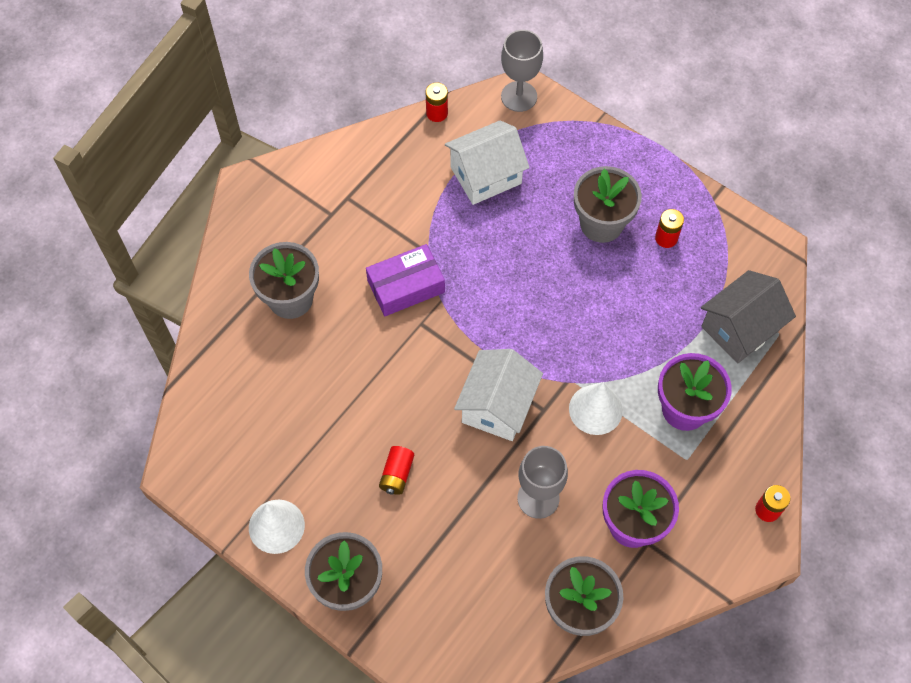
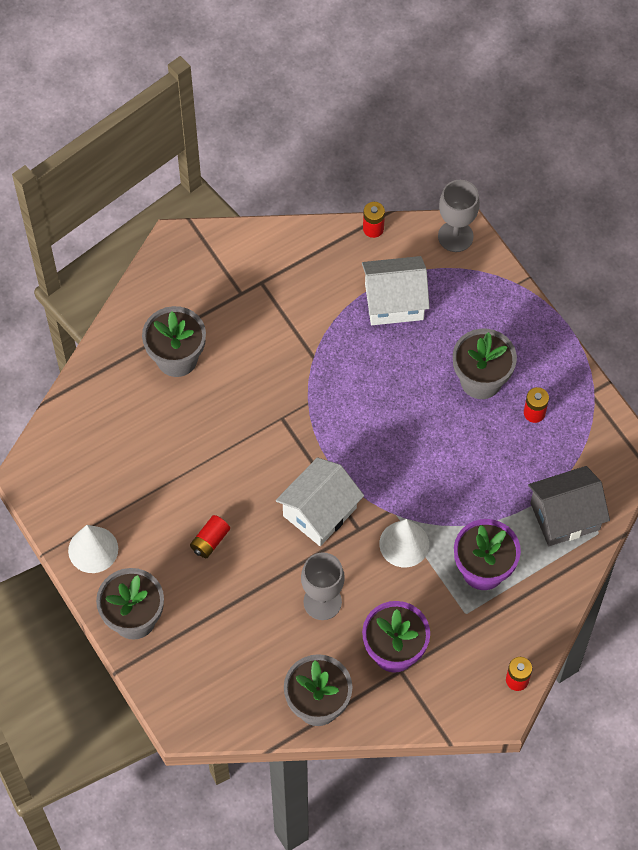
camera: 20 degrees right, 0 degrees up
(406, 286) = (282, 380): purple box -> none

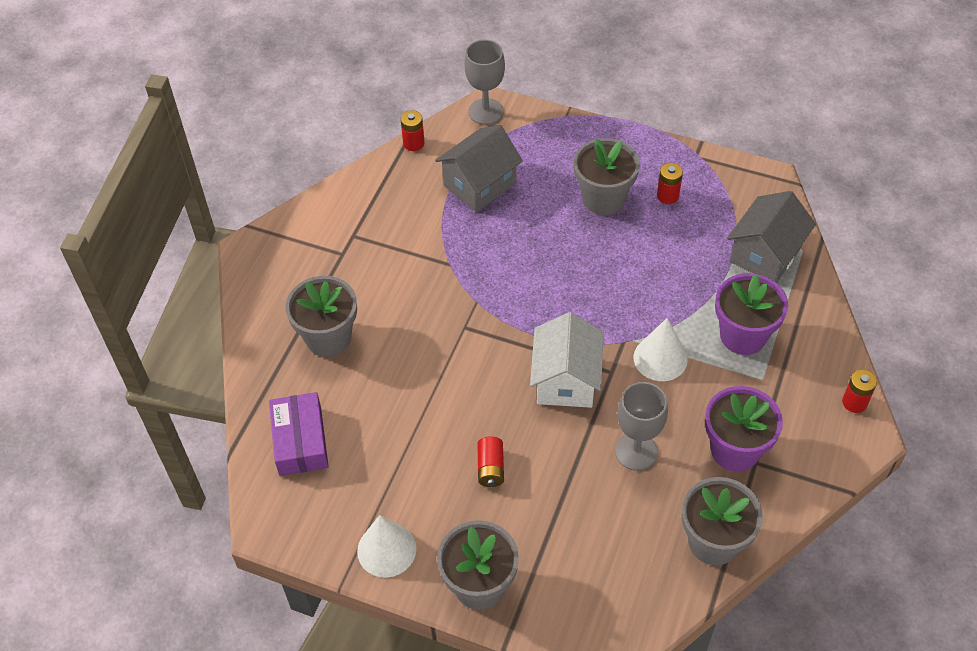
camera: 35 degrees left, 10 degrees down
(96, 427) = (300, 441): none -> purple box
(394, 301) = (479, 184): white house -> grey house

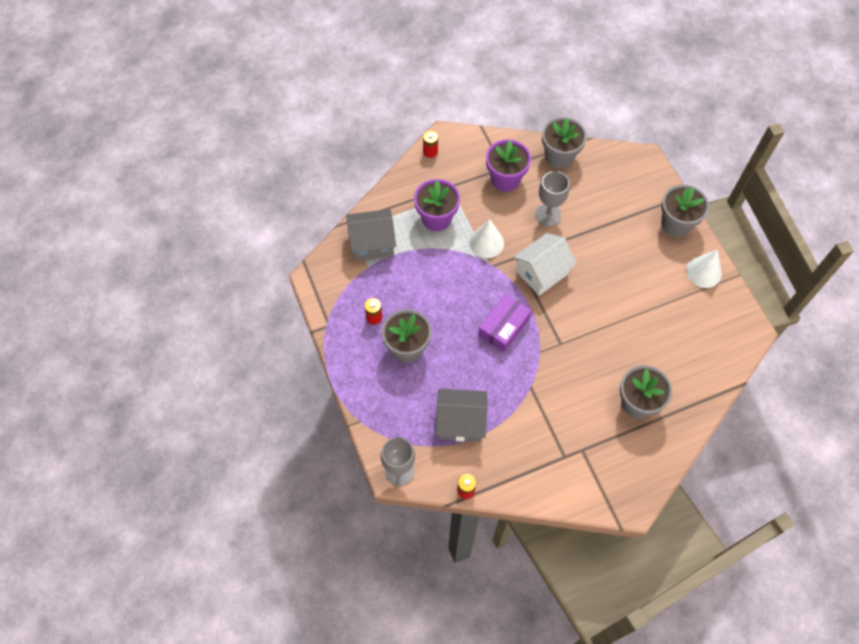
camera: 135 degrees left, 10 degrees up
(300, 441) = (701, 358): purple box -> purple box (504, 326)
(490, 468) = (621, 265): red battery -> none

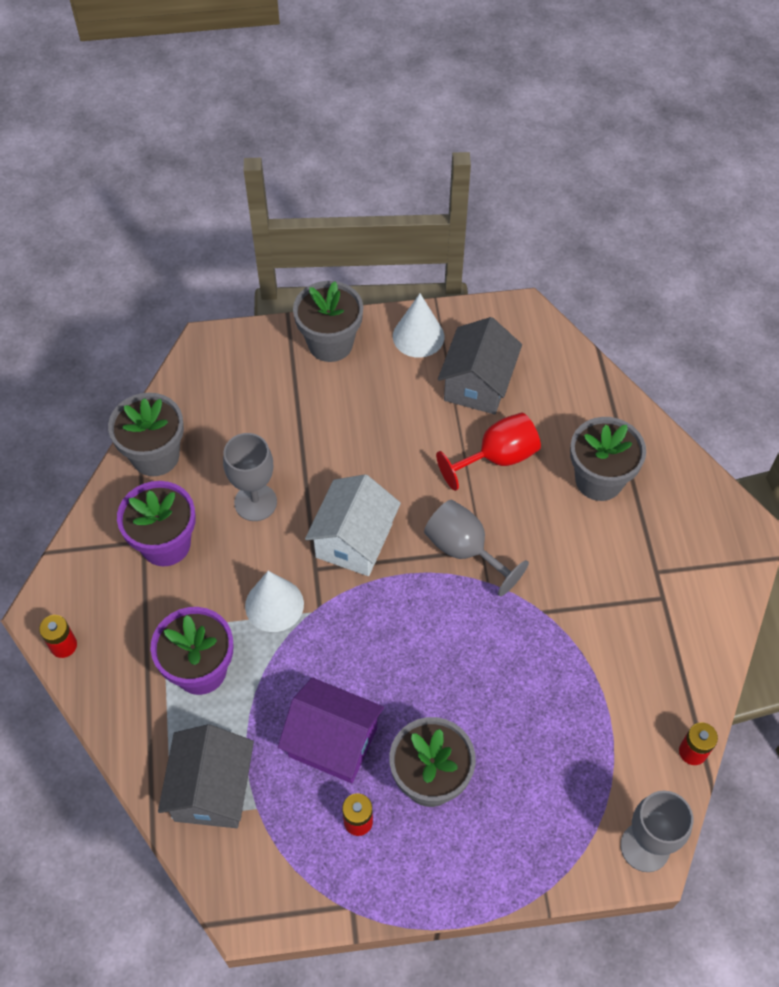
camera: 75 degrees left, 5 degrees down
(415, 293) = (333, 742): none -> purple house
(460, 422) = (579, 729): grey house -> grey house (477, 384)
(504, 326) = (432, 621): purple box -> none
(542, 272) = (354, 540): white house -> white house turned 45 degrees clockwise
(557, 334) = (464, 550): none -> grey goblet
(630, 339) = (497, 458): none -> red goblet

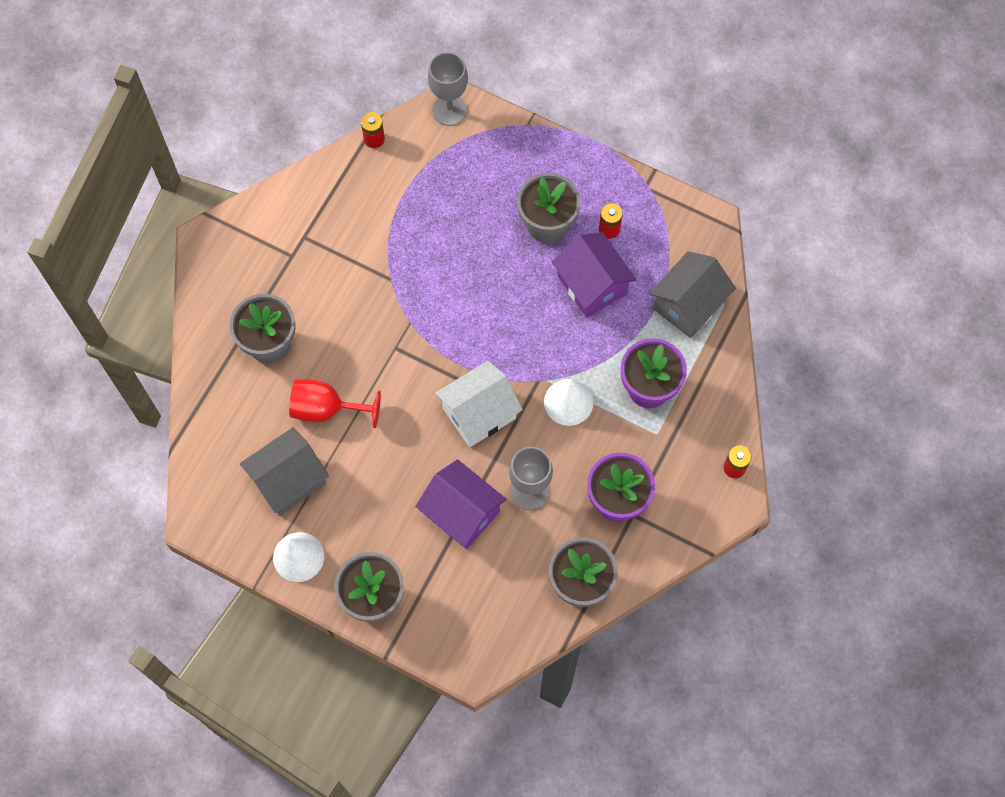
camera: 145 degrees left, 10 degrees up
(305, 448) = (461, 513): none -> purple house
(464, 550) = (407, 355): grey goblet -> none

